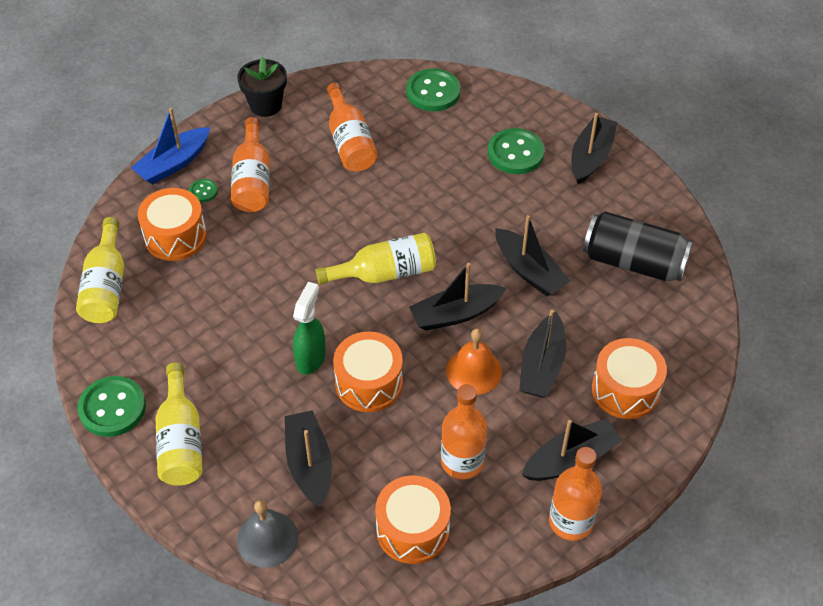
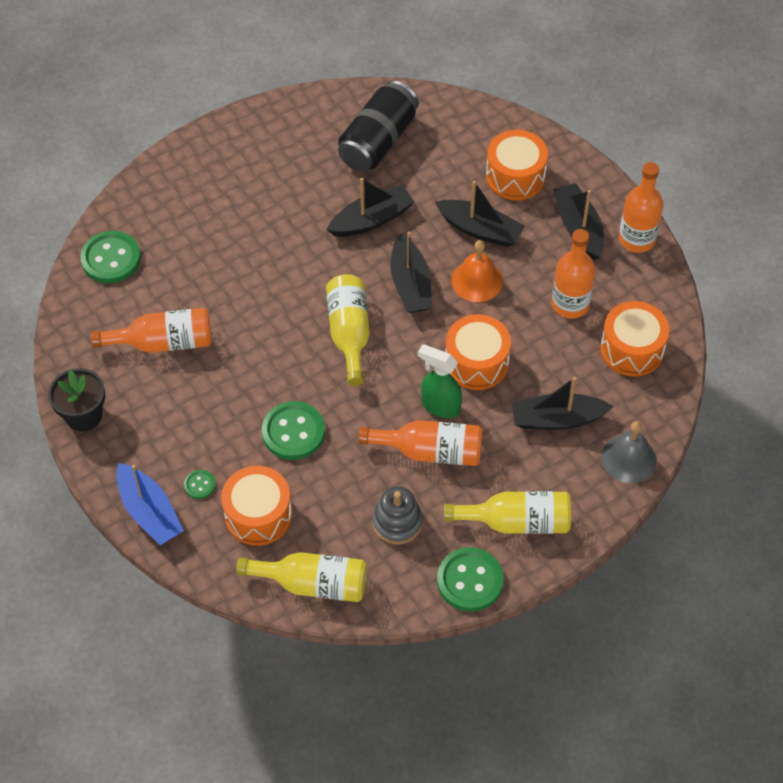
camera: 80 degrees left, 5 degrees up
(174, 340) = (397, 522): none -> grey stacking toy
(252, 180) = (195, 437): orange bottle -> orange bottle (430, 451)
(515, 153) = (219, 204): green button -> green button (293, 432)
(591, 157) = (241, 145): black boat -> none

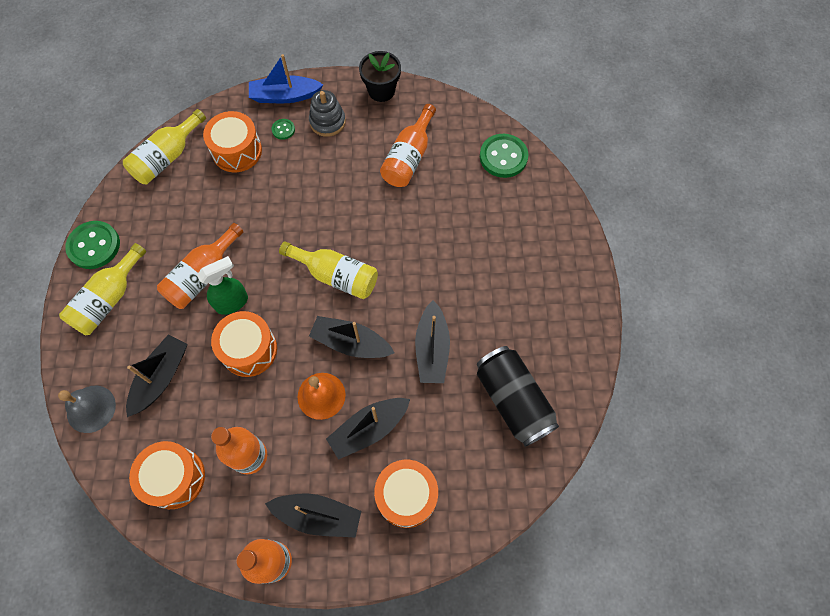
camera: 120 degrees right, 10 degrees up
(293, 432) = (282, 200): green button -> none
(397, 522) = (168, 226): grey stacking toy -> grey stacking toy (327, 122)

